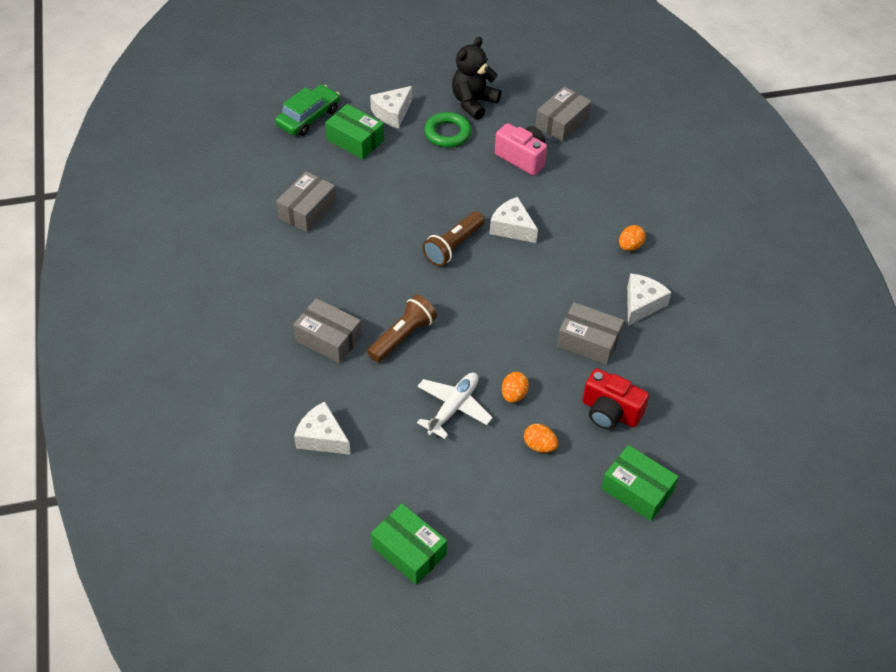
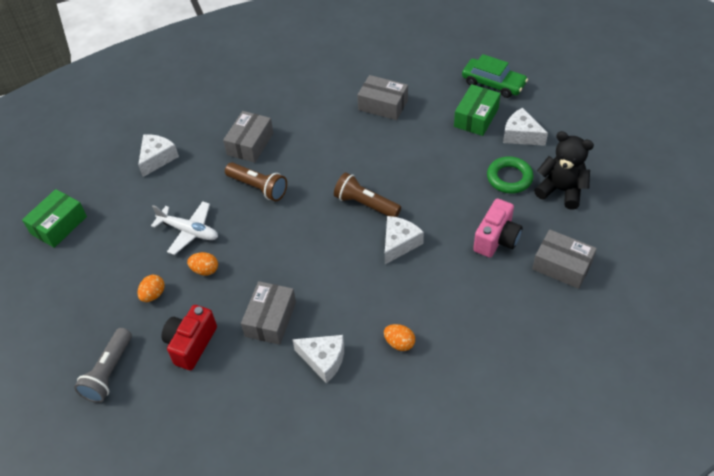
camera: 85 degrees right, 0 degrees up
(637, 490) = (109, 372): green box -> grey flashlight

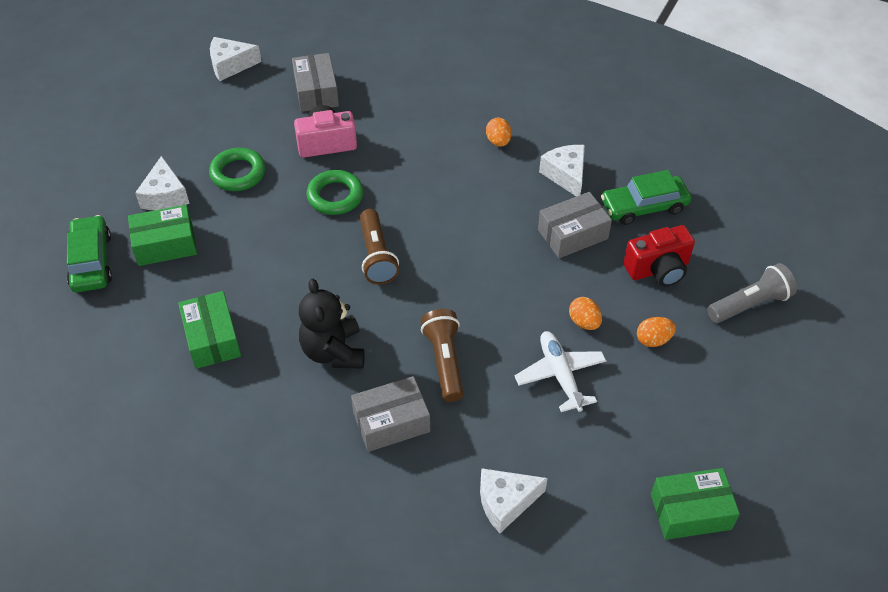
camera: 135 degrees left, 0 degrees up
(245, 385) = (644, 206): none -> green car
(383, 105) = (212, 338): grey box -> green box
(399, 243) = (398, 202): white cheese -> white cheese (230, 65)
(438, 214) = (335, 196): none -> green ring
(561, 190) = (222, 132): black teddy bear -> black teddy bear (333, 351)

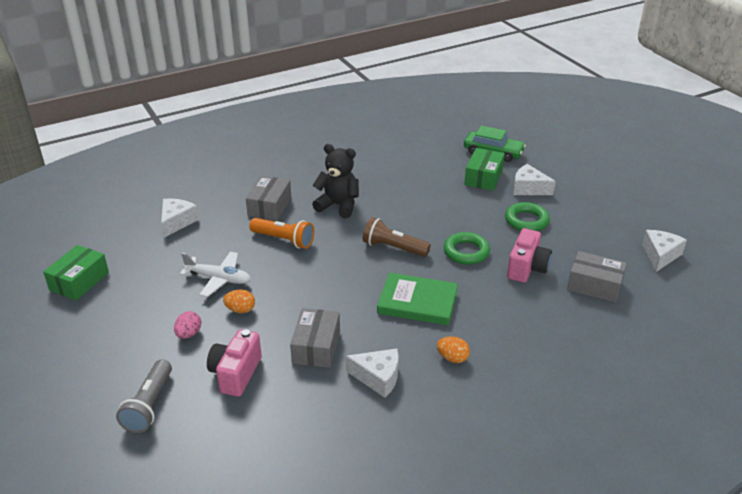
camera: 125 degrees right, 15 degrees down
(212, 338) = (393, 172): green box -> none
(444, 361) = (284, 240): brown flashlight -> orange flashlight
(447, 196) = (417, 302): none -> green book
(644, 206) = (299, 405): green car -> none
(653, 340) = (189, 334): orange egg -> pink egg
(658, 269) = (236, 374): red camera -> pink camera

